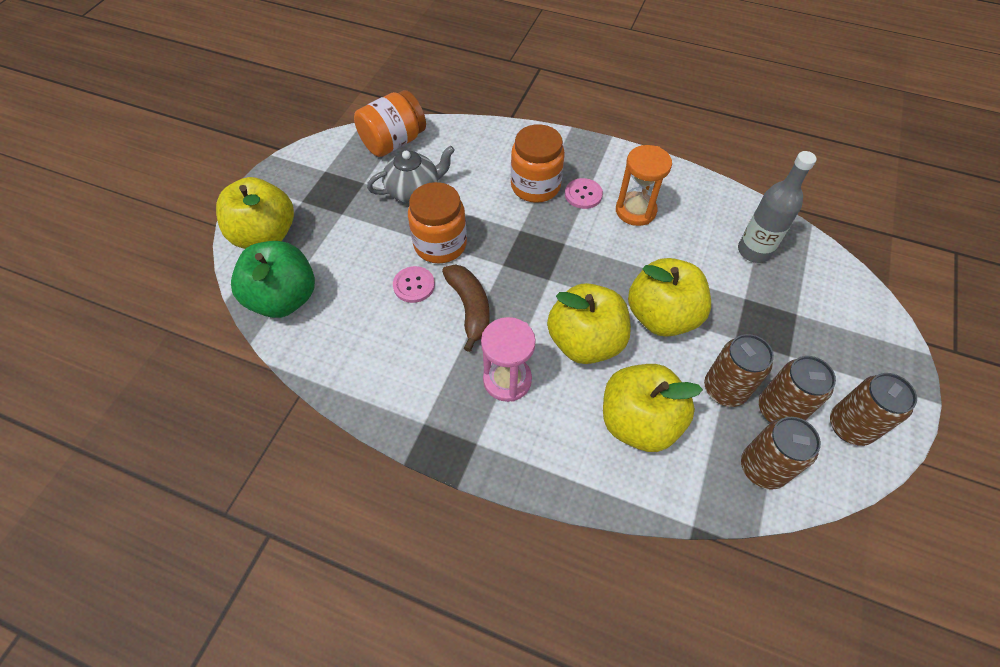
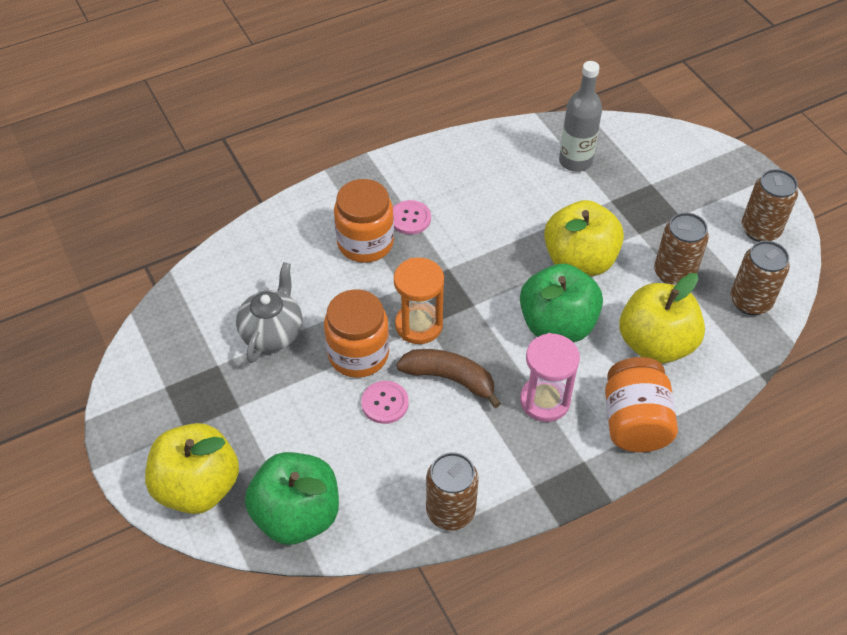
camera: 50 degrees left, 5 degrees down
(393, 142) = (191, 308): orange jar -> orange jar (634, 422)
(585, 342) = (557, 325): yellow apple -> green apple
(635, 211) = (463, 199): orange hourglass -> orange hourglass (419, 325)
(779, 410) = (716, 257): brown can -> brown can (450, 511)

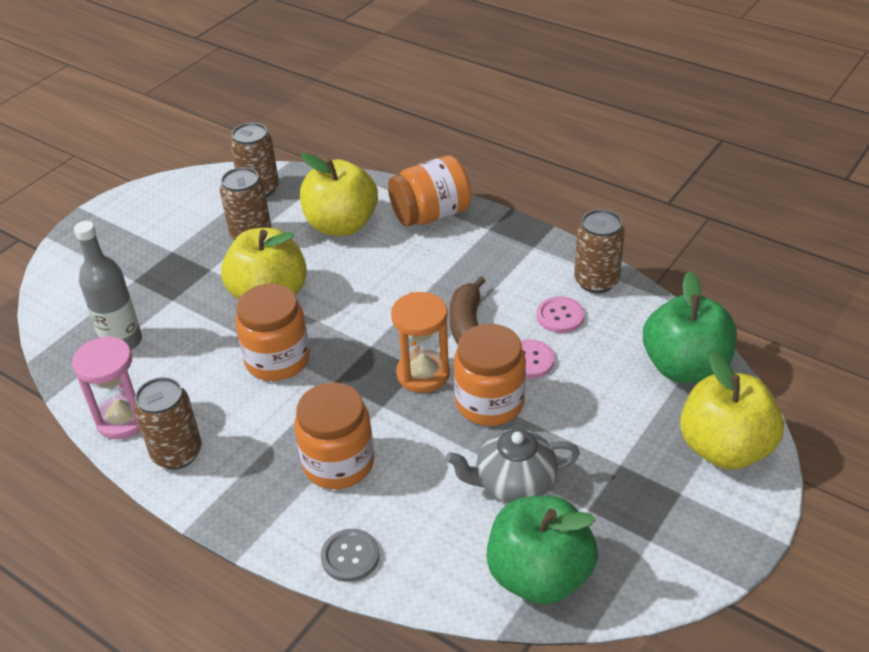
camera: 115 degrees left, 10 degrees down
(284, 222) = (350, 556): none -> grey button
(410, 218) = (279, 440): pink button -> pink button (560, 316)
(495, 242) = (277, 360): none -> orange jar
(545, 401) = (448, 266): pink hourglass -> pink hourglass (124, 419)
(557, 325) = (359, 285): green apple -> green apple (539, 575)
(760, 230) = (167, 202): brown can -> brown can (177, 453)

